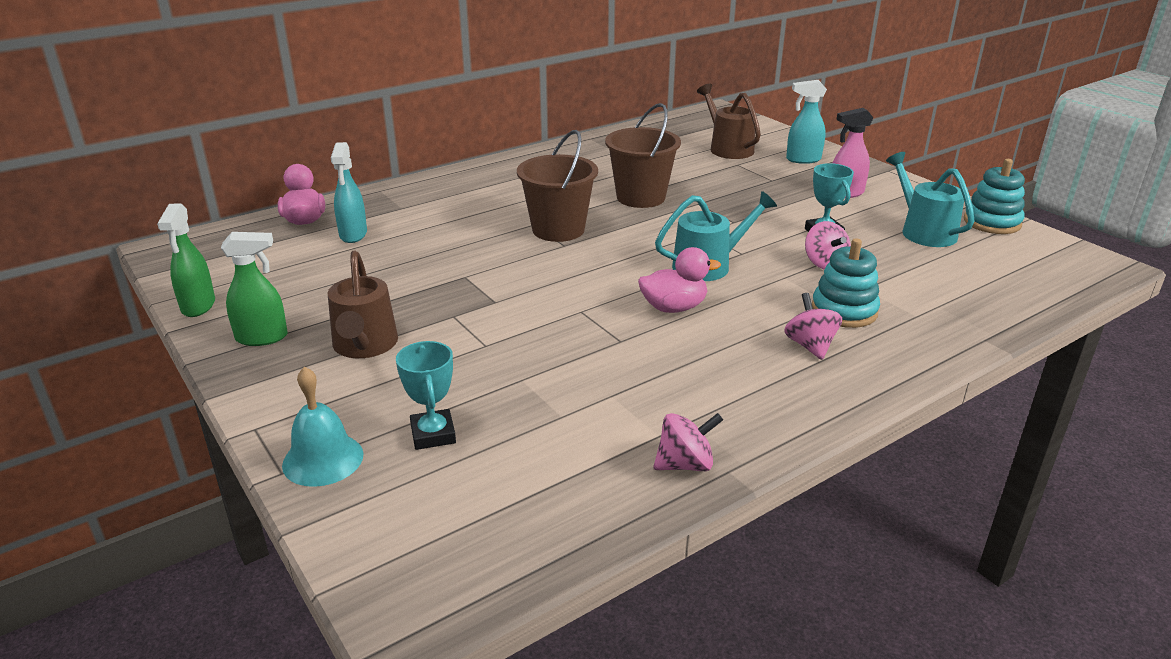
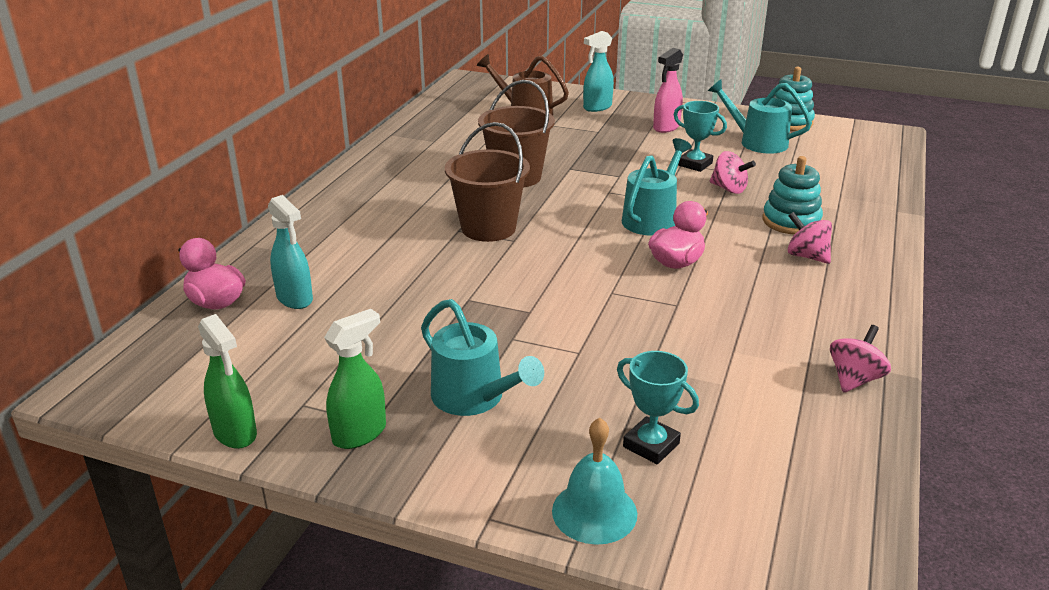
camera: 35 degrees left, 0 degrees up
(364, 346) = (475, 398): brown watering can -> turquoise watering can

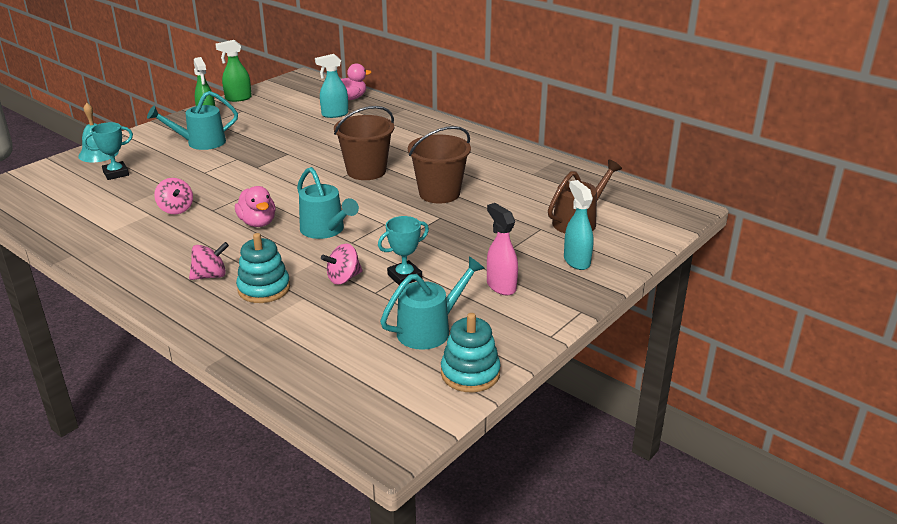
camera: 110 degrees right, 0 degrees up
(854, 379) = (80, 241): pink spinning top -> pink spinning top (176, 209)

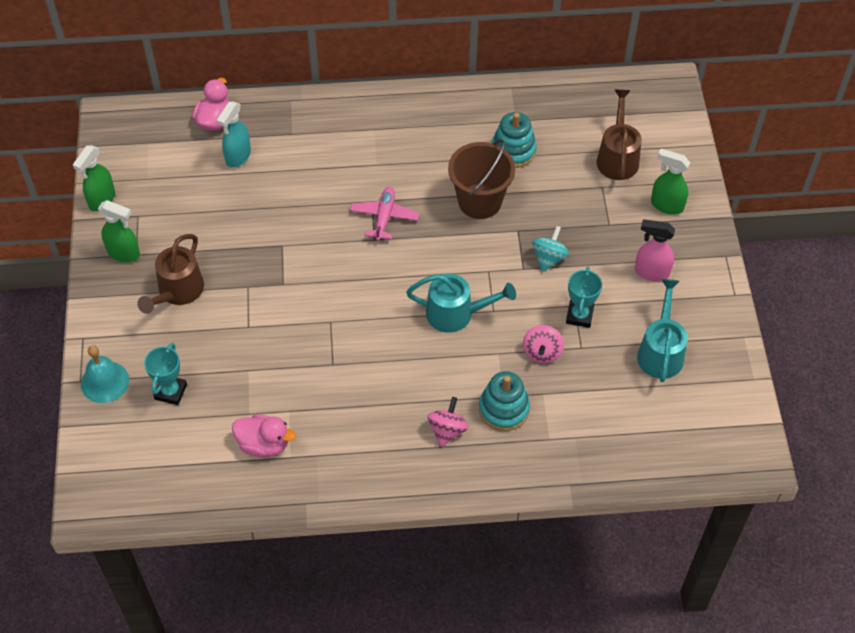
camera: 45 degrees left, 25 degrees up
(176, 209) = (302, 388): pink spinning top -> none
(200, 143) = (177, 292): turquoise watering can -> brown watering can
(258, 223) = (393, 348): pink duck -> pink duck (264, 444)
(366, 171) = (384, 217): brown bucket -> pink plane
(437, 240) = (549, 258): none -> turquoise spinning top
(470, 373) = (730, 368): turquoise stacking toy -> turquoise stacking toy (513, 150)
(576, 261) = (666, 205): turquoise spray bottle -> green spray bottle

